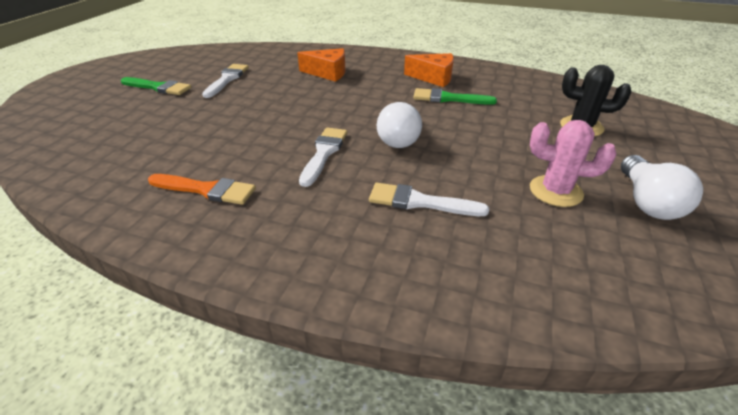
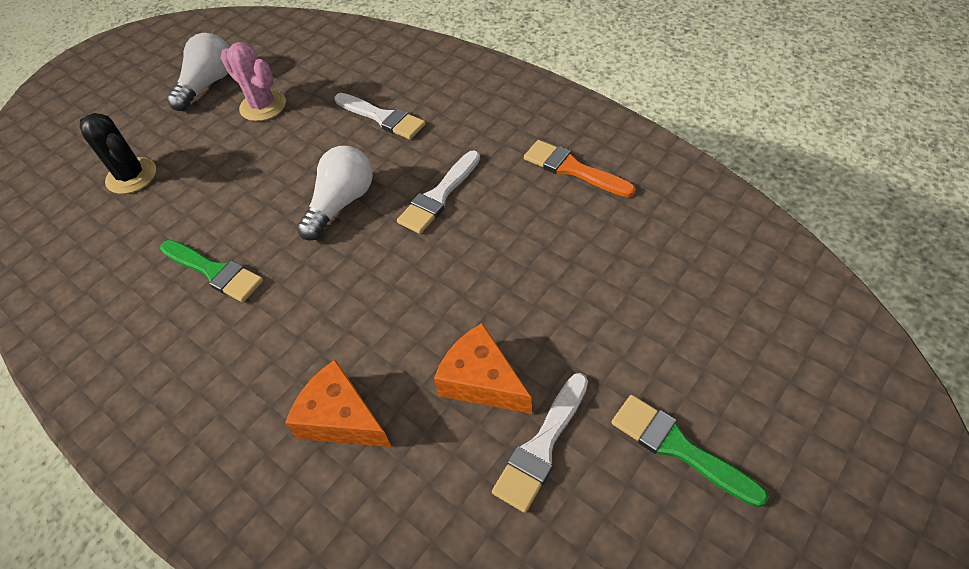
camera: 155 degrees left, 15 degrees up
(433, 78) = (179, 342): orange cheese -> orange cheese (482, 381)

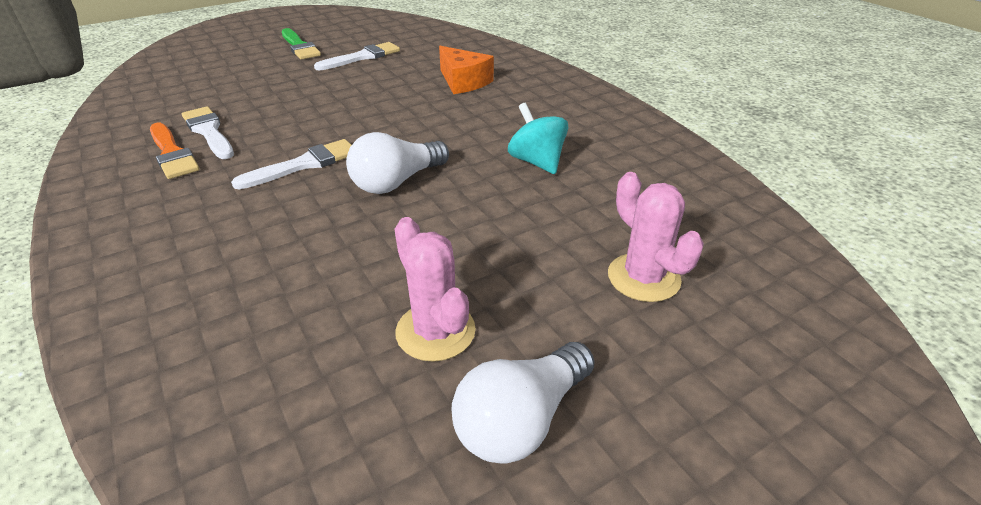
camera: 165 degrees left, 15 degrees down
(131, 176) = (643, 278): black cactus -> pink cactus
(215, 271) = (537, 162): green brush -> turquoise spinning top
(382, 117) = (286, 256): white brush -> white brush (209, 132)
(482, 381) = (371, 78): orange cheese -> none

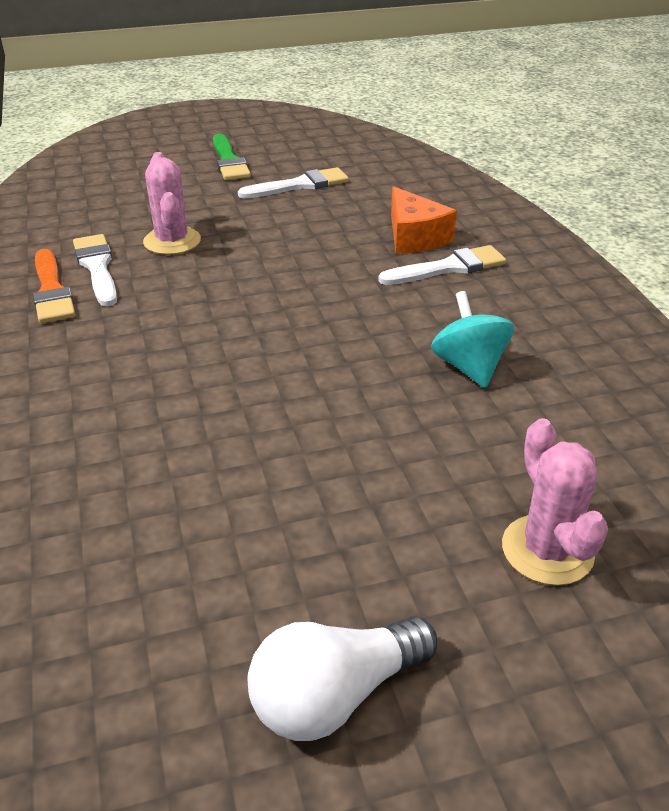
camera: 15 degrees right, 0 degrees up
(304, 164) = (190, 327): white brush -> white brush (448, 267)
(396, 182) = (289, 367): white light bulb -> none
(435, 331) = (274, 567): pink cactus -> pink cactus (172, 241)

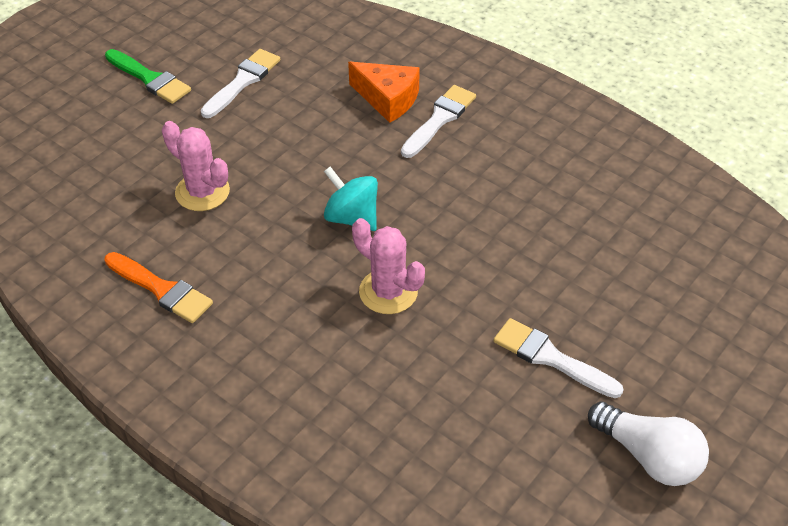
camera: 35 degrees left, 10 degrees up
(97, 267) = (171, 248): white brush -> white brush (550, 358)
(335, 695) = (648, 456): white light bulb -> white light bulb turned 75 degrees counterclockwise
(469, 367) = (529, 203): turquoise spinning top -> turquoise spinning top (352, 217)
(547, 550) = (677, 311): pink cactus -> pink cactus (388, 292)

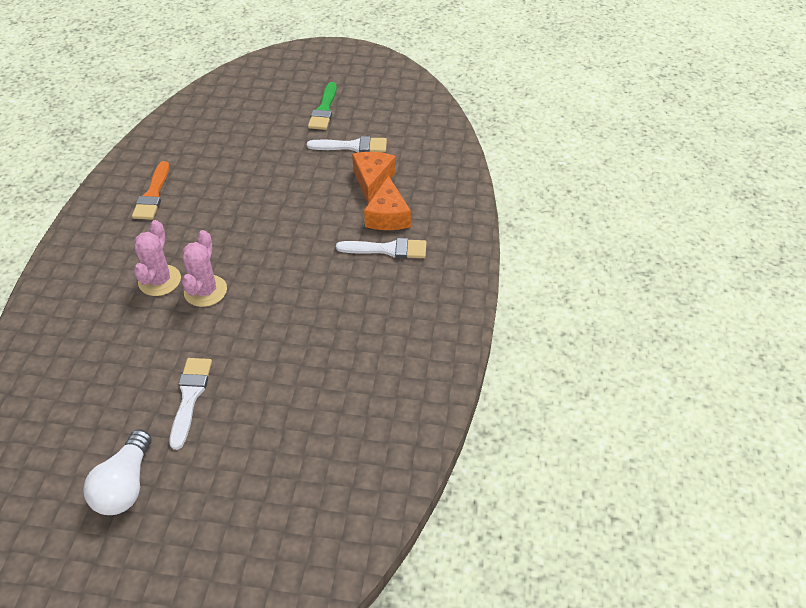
camera: 60 degrees right, 0 degrees up
(202, 192) = (241, 174): pink cactus -> pink cactus (159, 280)
(318, 88) = (372, 181): none -> orange cheese
(352, 217) = (261, 247): turquoise spinning top -> none

